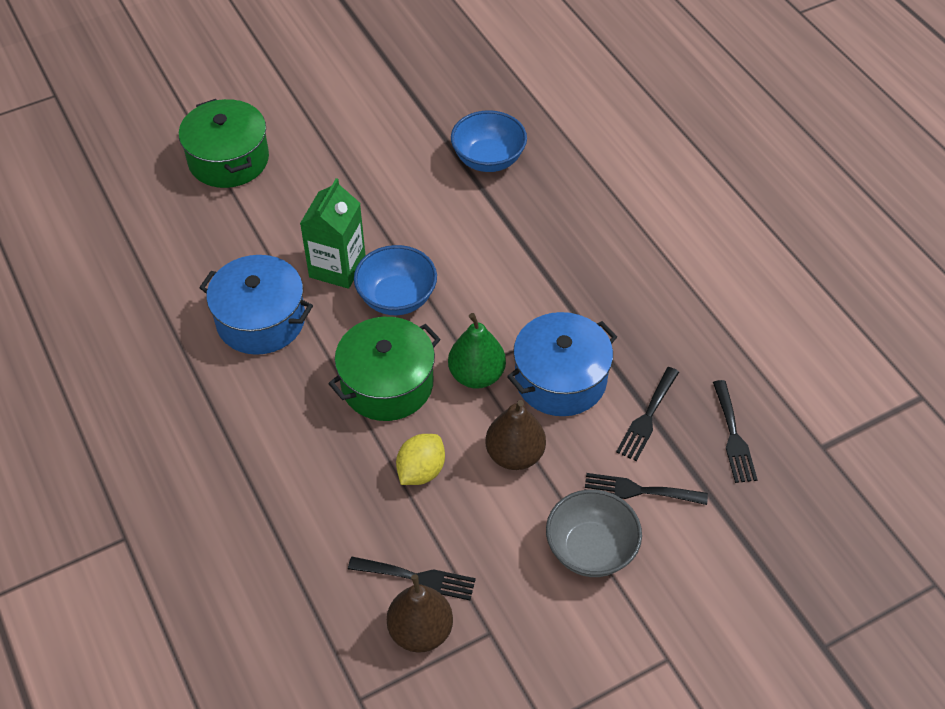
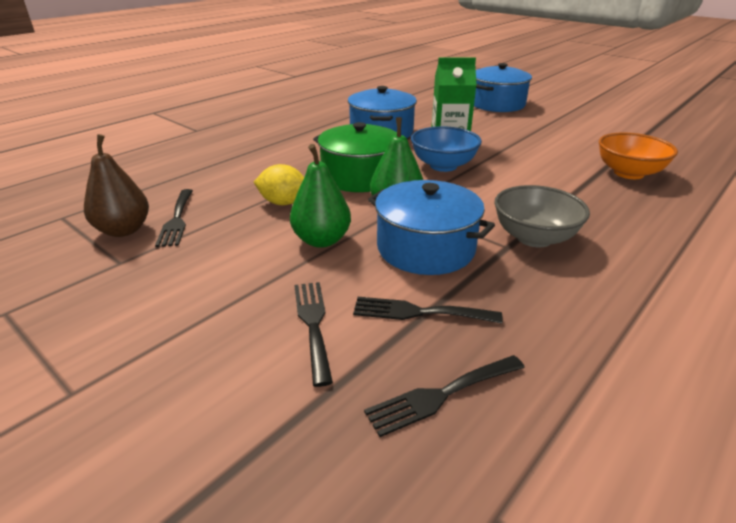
camera: 70 degrees right, 20 degrees down
(228, 159) = (497, 104): green pot -> blue pot
(488, 159) = (628, 173): blue bowl -> orange bowl
(514, 455) = (321, 240): brown pear -> green pear
(590, 549) = (223, 304): grey bowl -> grey bowl (534, 238)

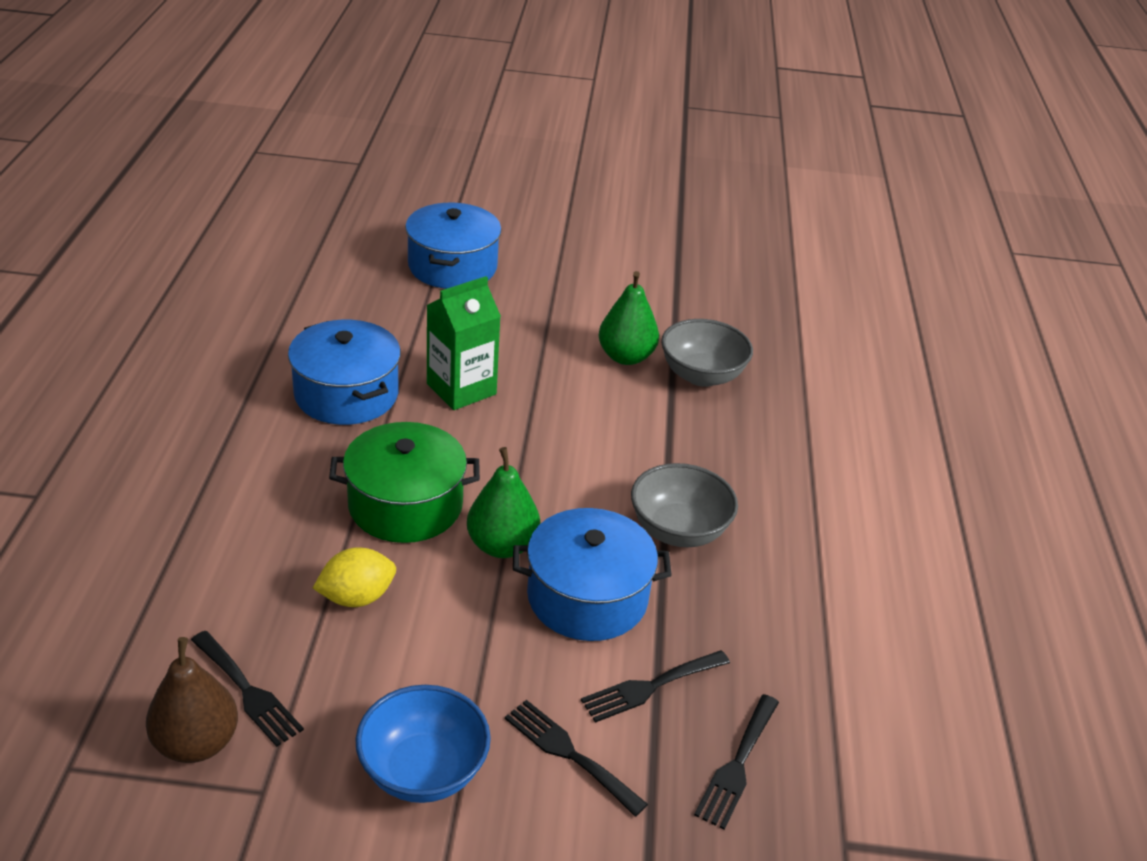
camera: 40 degrees left, 5 degrees up
(321, 240) = (467, 638): green pear -> green pear (626, 357)
(443, 166) = (491, 440): blue bowl -> blue bowl (423, 771)
(628, 173) = (701, 375): orange bowl -> grey bowl

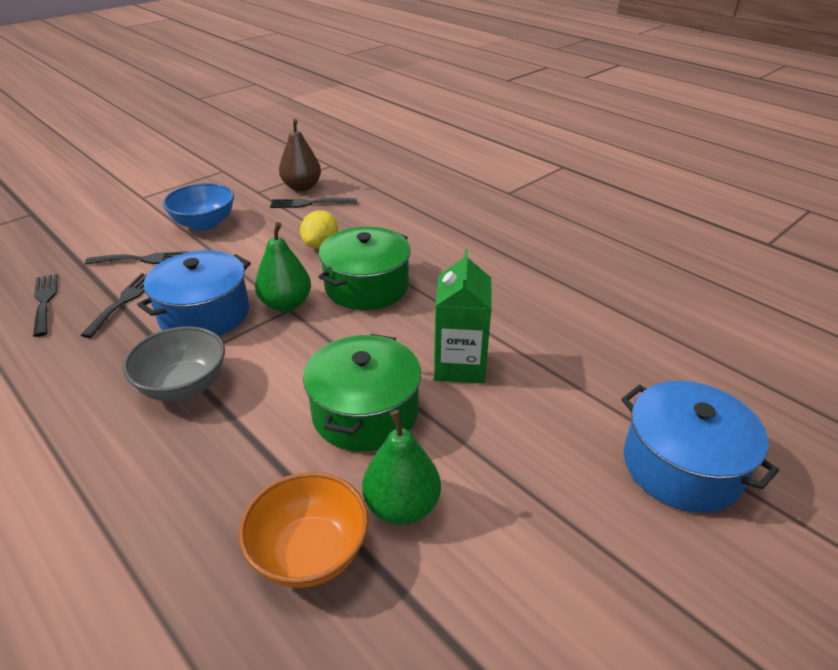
camera: 135 degrees right, 0 degrees up
(346, 394) = (507, 310): blue pot -> none
(573, 412) = (365, 412): none -> green pot
(701, 375) = (310, 552): grey bowl -> orange bowl

